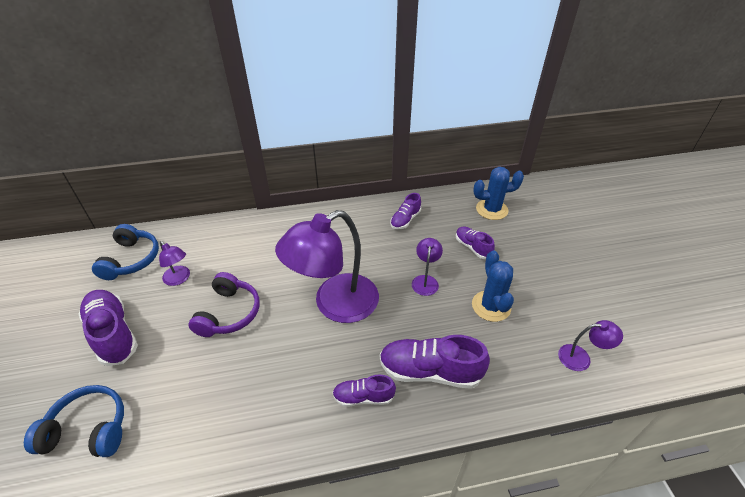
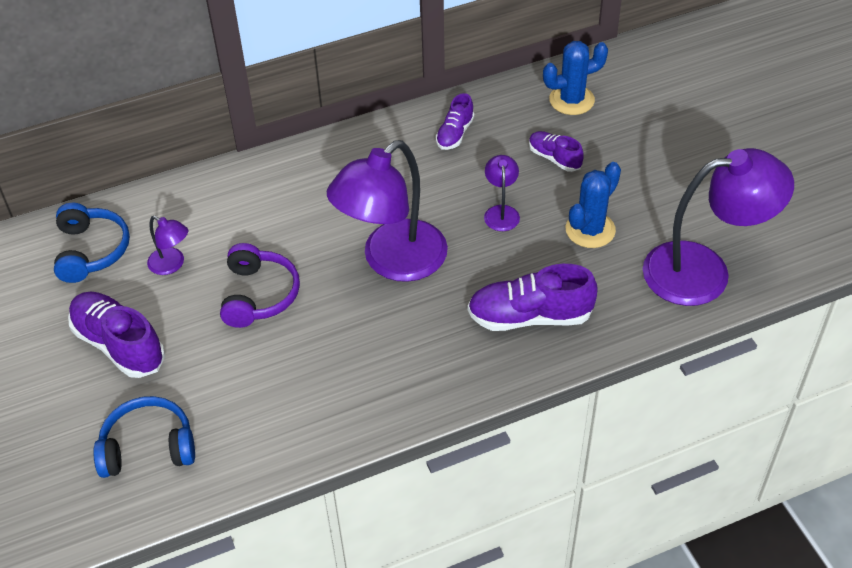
camera: 10 degrees left, 5 degrees up
(363, 397) = (459, 357): purple shoe -> none
(491, 306) = (590, 230): blue cactus -> blue cactus turned 60 degrees clockwise
(581, 358) = (704, 271): purple lamp -> purple lamp, size x2.26

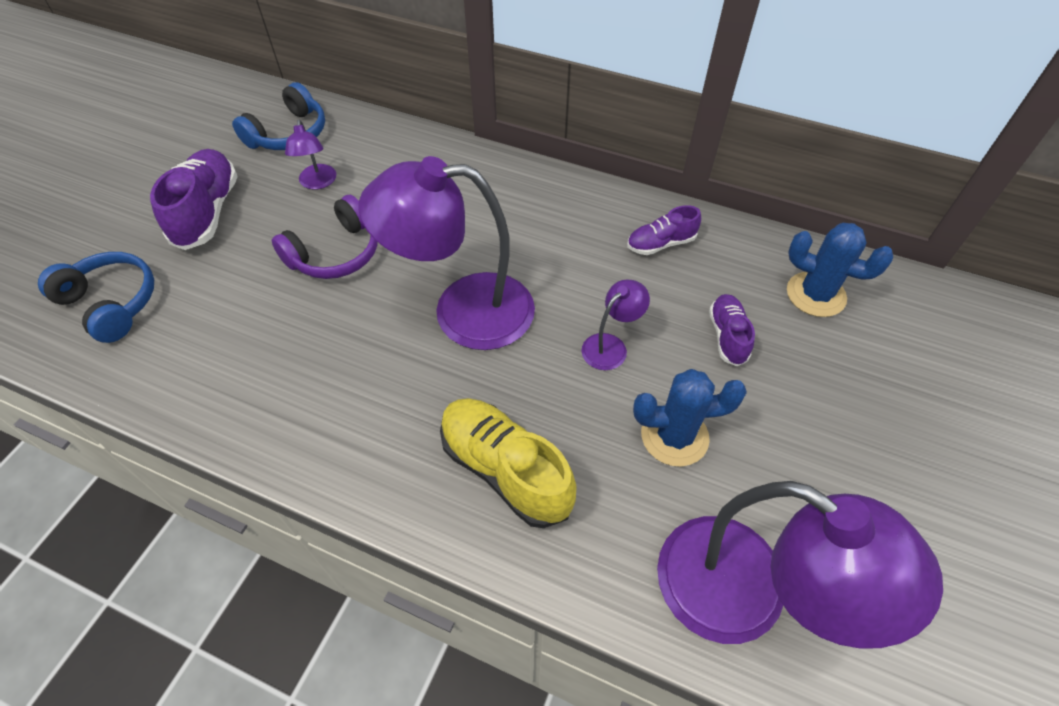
camera: 45 degrees right, 5 degrees up
(530, 317) = (505, 469): purple shoe -> yellow shoe

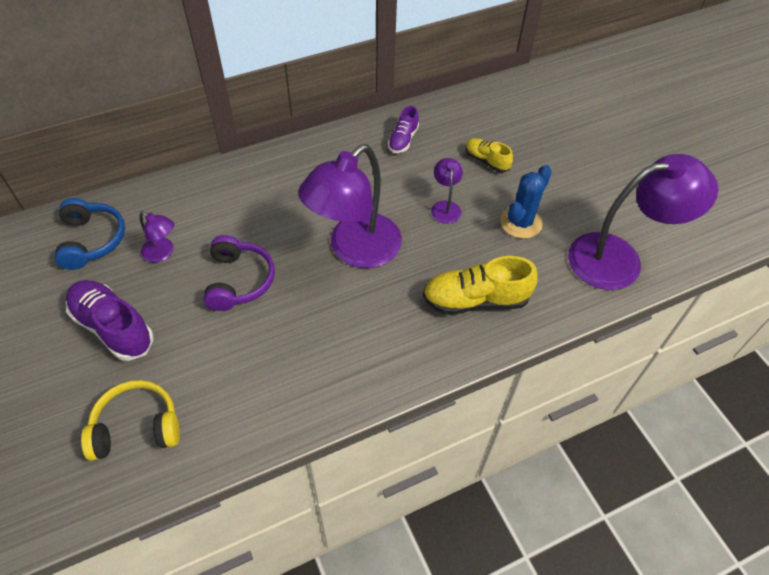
camera: 50 degrees left, 0 degrees up
(111, 303) = (136, 427): blue headphones -> yellow headphones
(727, 336) = (486, 161): purple shoe -> yellow shoe
(815, 294) = (497, 113): blue cactus -> none

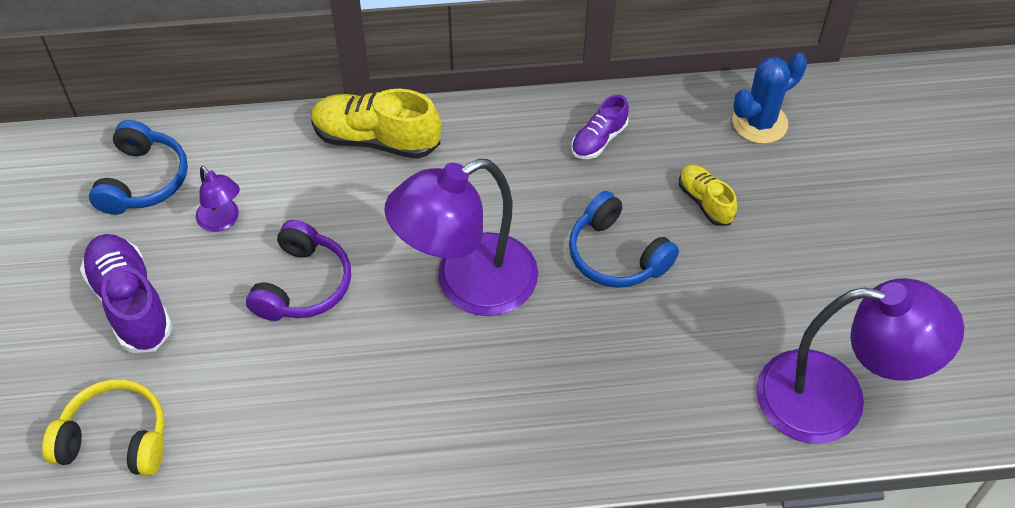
camera: 20 degrees right, 0 degrees up
(445, 207) = (616, 255): purple lamp -> blue headphones
(475, 300) = (601, 400): yellow shoe -> yellow shoe (376, 139)
(521, 222) = (714, 307): blue cactus -> blue cactus (759, 123)

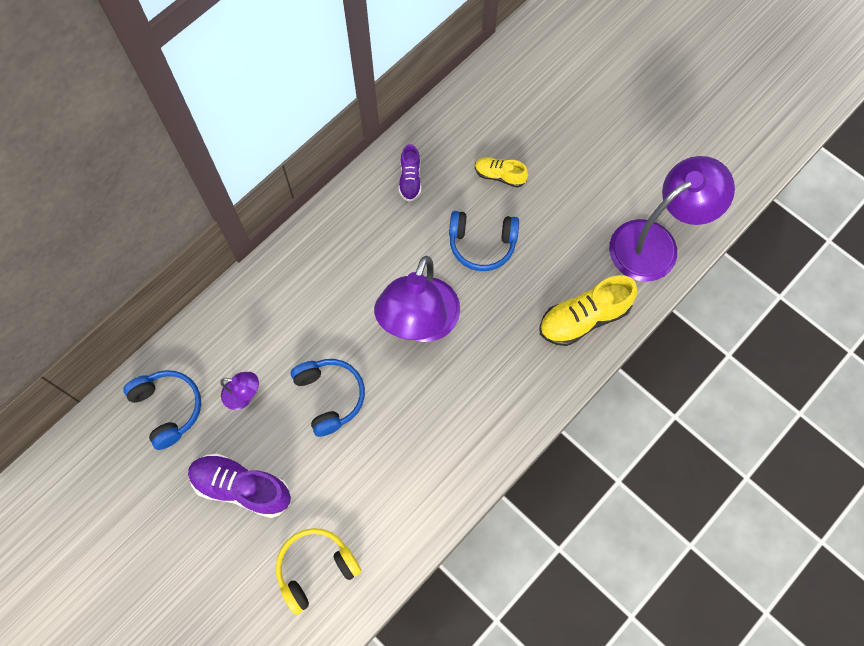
camera: 40 degrees left, 15 degrees up
(303, 285) = (330, 397): purple headphones -> blue headphones
(376, 139) = (283, 275): yellow shoe -> yellow shoe (583, 318)
(759, 123) = (486, 104): blue cactus -> none

